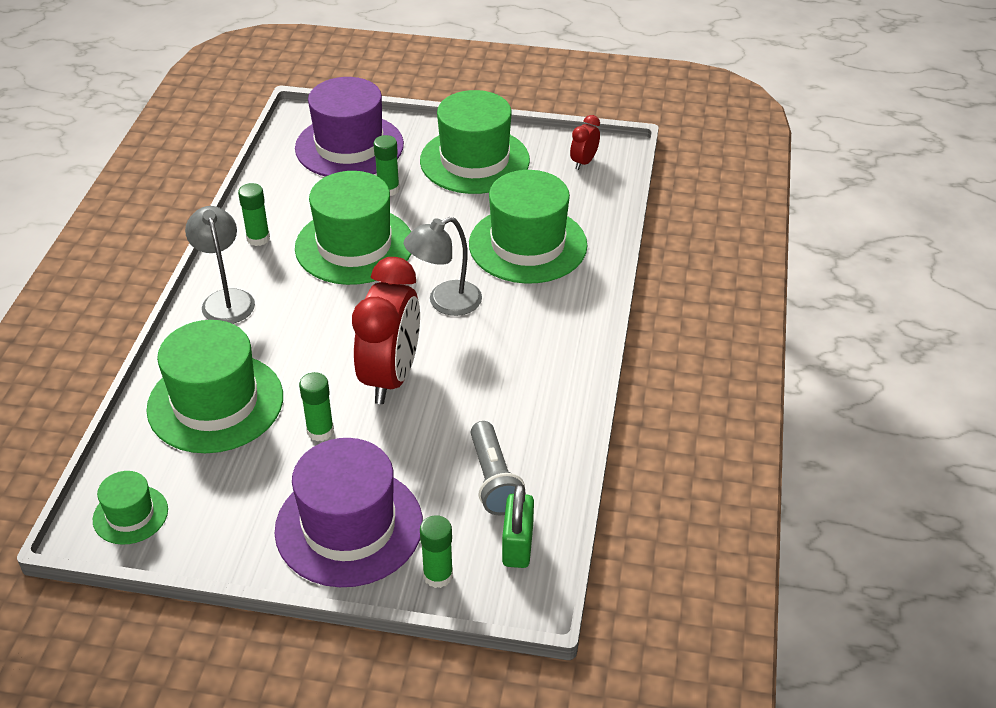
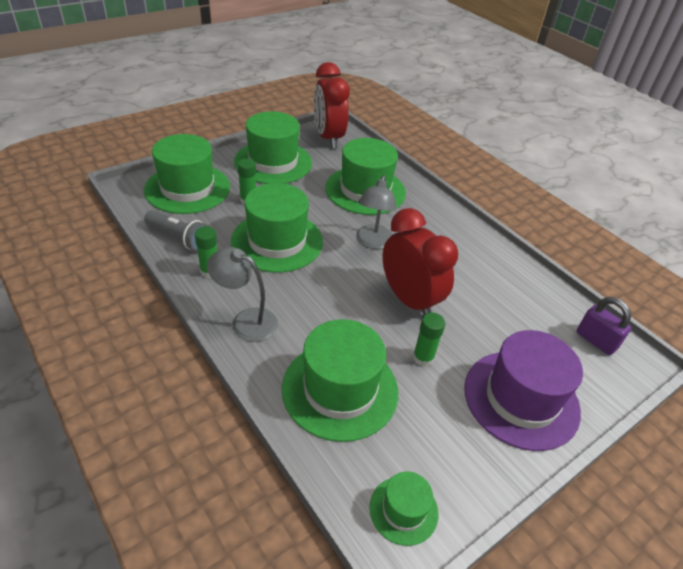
camera: 50 degrees left, 0 degrees up
(349, 146) = (187, 188): purple hat -> green hat
(438, 575) = (595, 386): green glue stick -> none
(494, 480) = (536, 316): grey flashlight -> grey flashlight (179, 238)
(517, 545) = (596, 340): green padlock -> purple padlock
(584, 162) = (328, 138): red clock -> red clock, size x2.18

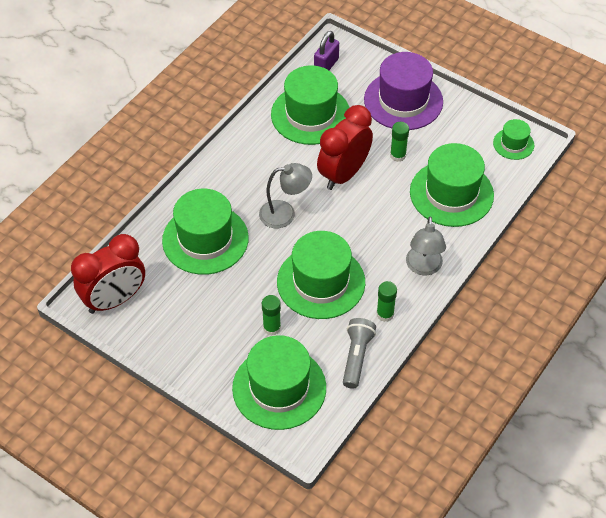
camera: 105 degrees left, 10 degrees up
(273, 162) = (192, 333): green hat -> green hat (310, 114)

